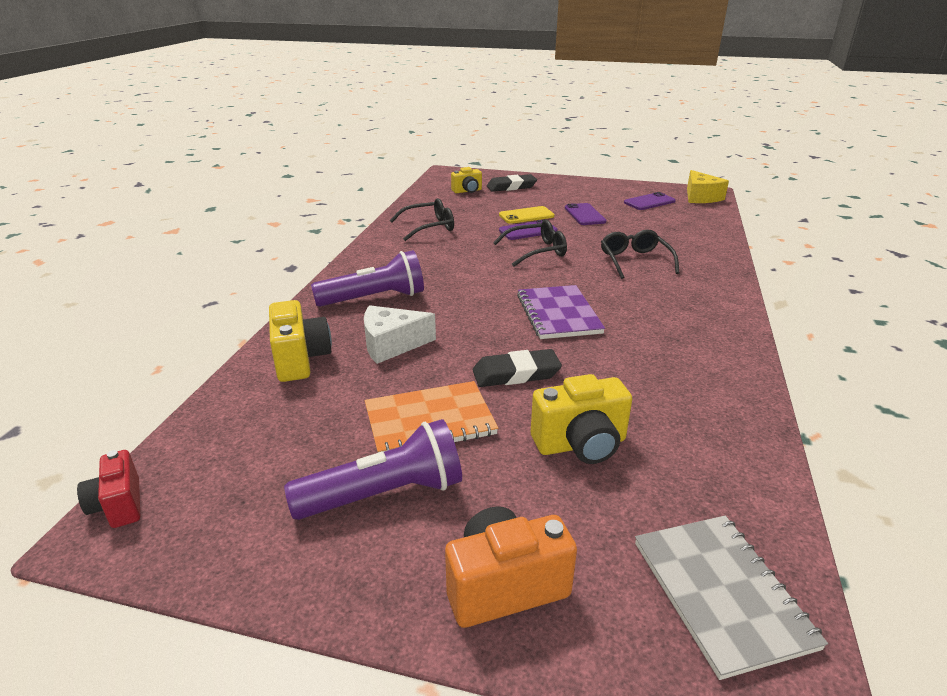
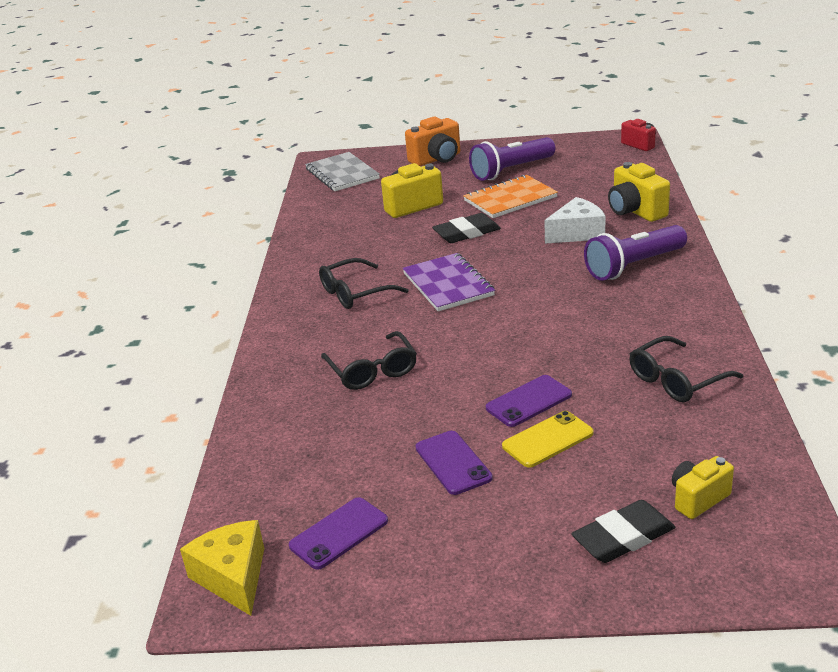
camera: 170 degrees right, 0 degrees up
(537, 251) = (500, 363): black glasses -> black glasses (355, 293)

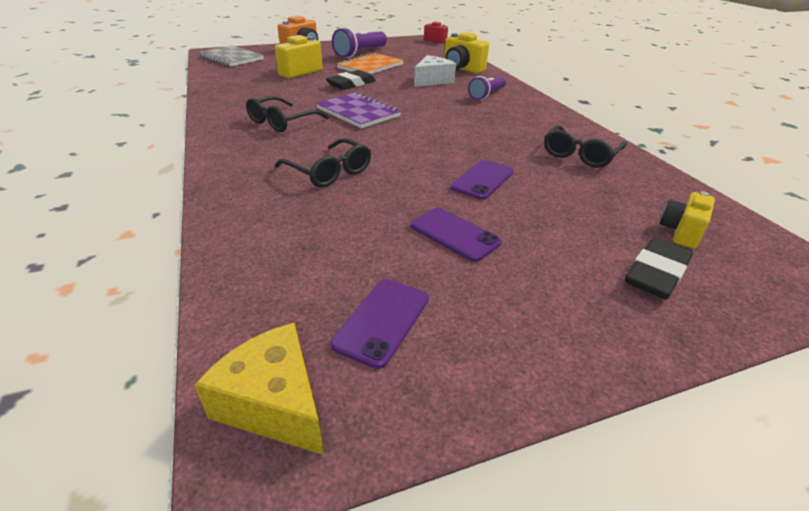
camera: 25 degrees left, 5 degrees up
(548, 440) = (522, 205): yellow phone -> none
(634, 266) = (487, 95): purple flashlight -> purple flashlight, size x0.65

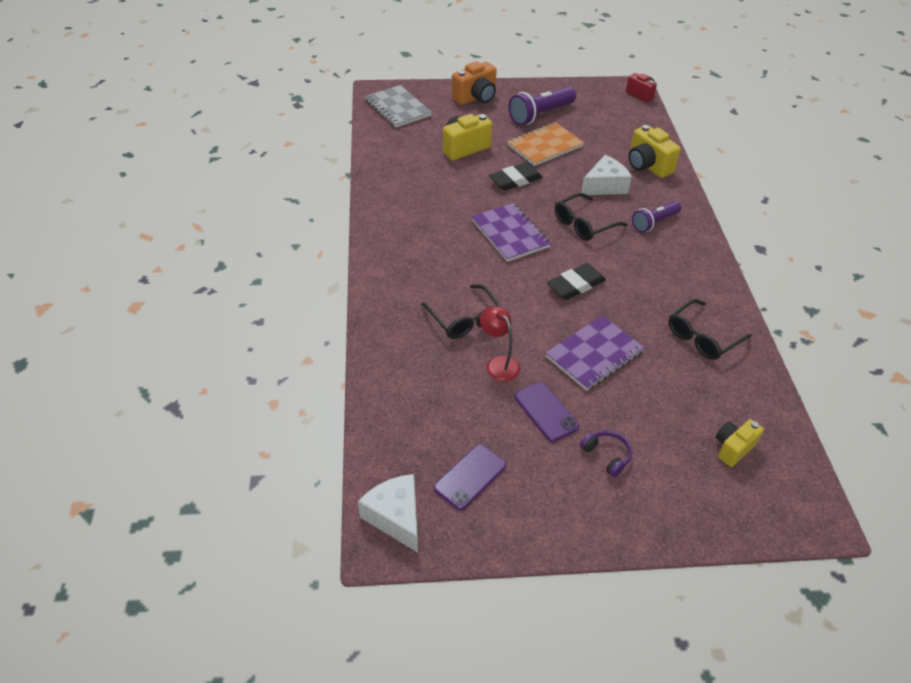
camera: 15 degrees right, 10 degrees up
(274, 403) = (396, 517): yellow cheese -> white cheese
(281, 122) = (435, 239): black glasses -> black glasses (583, 224)
(380, 201) = (498, 363): none -> red lamp
(482, 180) = (594, 354): purple phone -> purple notebook
(550, 264) = (606, 456): none -> purple headphones
(656, 273) = (684, 482): black eraser -> black eraser (575, 285)

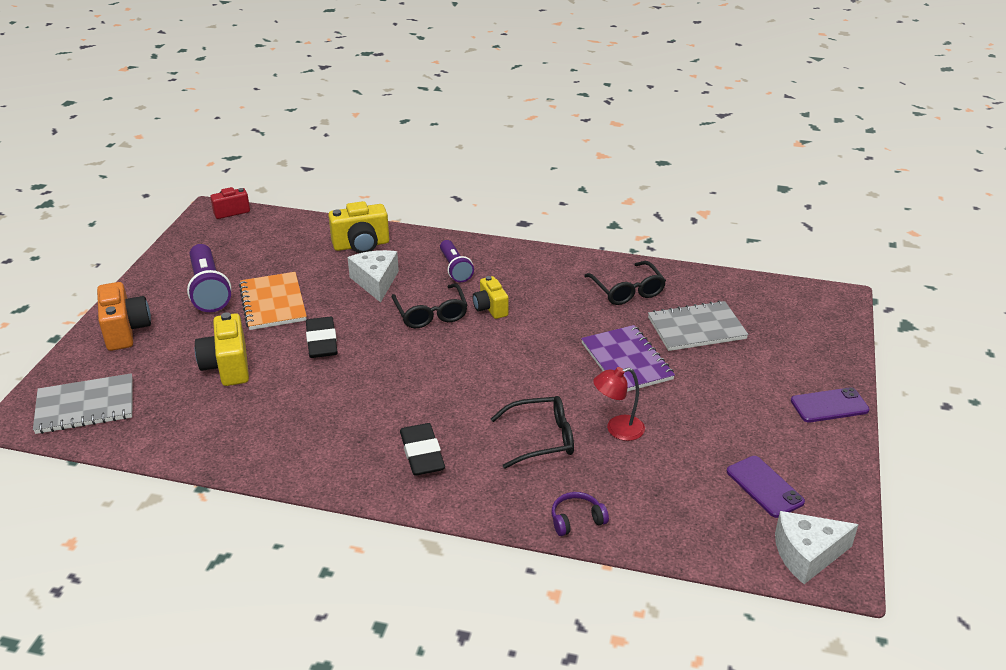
camera: 70 degrees left, 10 degrees down
(510, 234) = (416, 370): purple notebook -> none
(546, 412) = (693, 413): purple phone -> purple phone (829, 405)
(575, 285) = (523, 345): black eraser -> black eraser (422, 453)
(606, 456) = (755, 389): purple headphones -> purple headphones (576, 520)
(676, 398) = (696, 328): none -> grey notebook
(733, 448) = (761, 316): yellow camera -> yellow camera (490, 308)

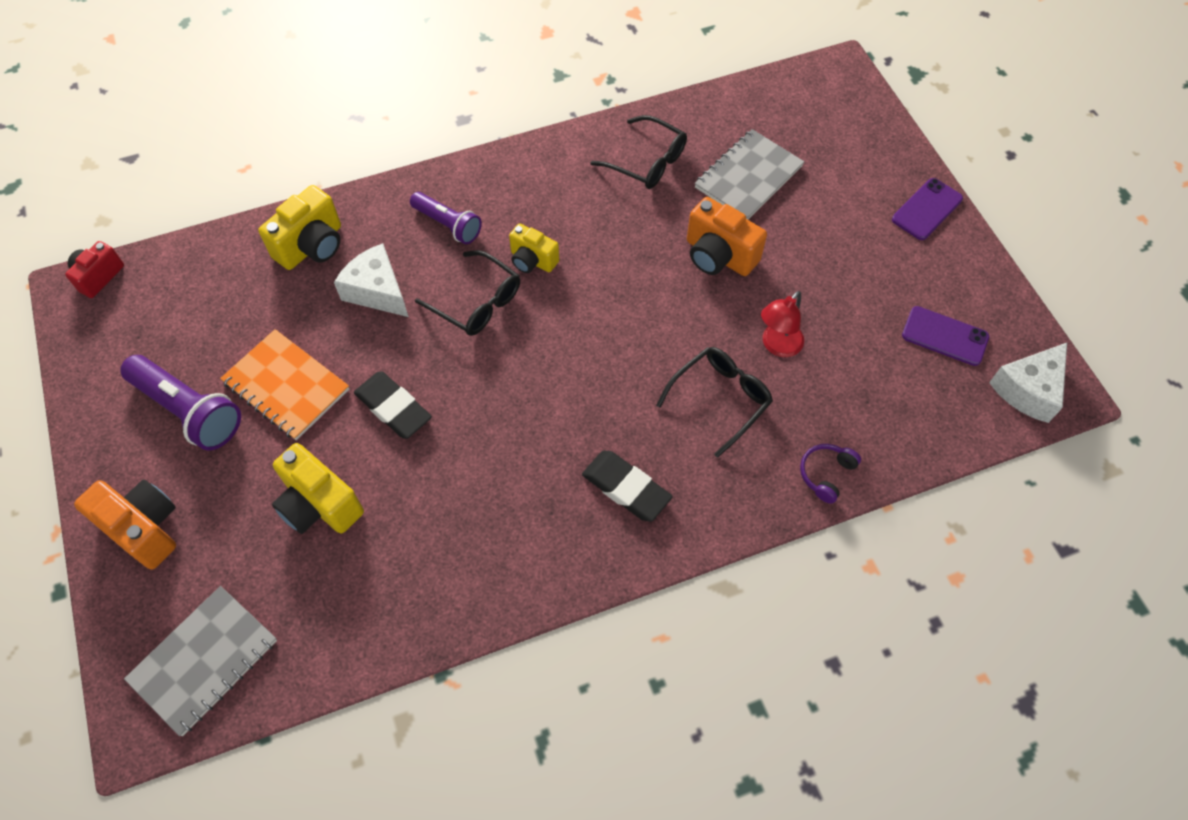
camera: 35 degrees left, 25 degrees up
(626, 361) = (718, 256): purple notebook -> orange camera

